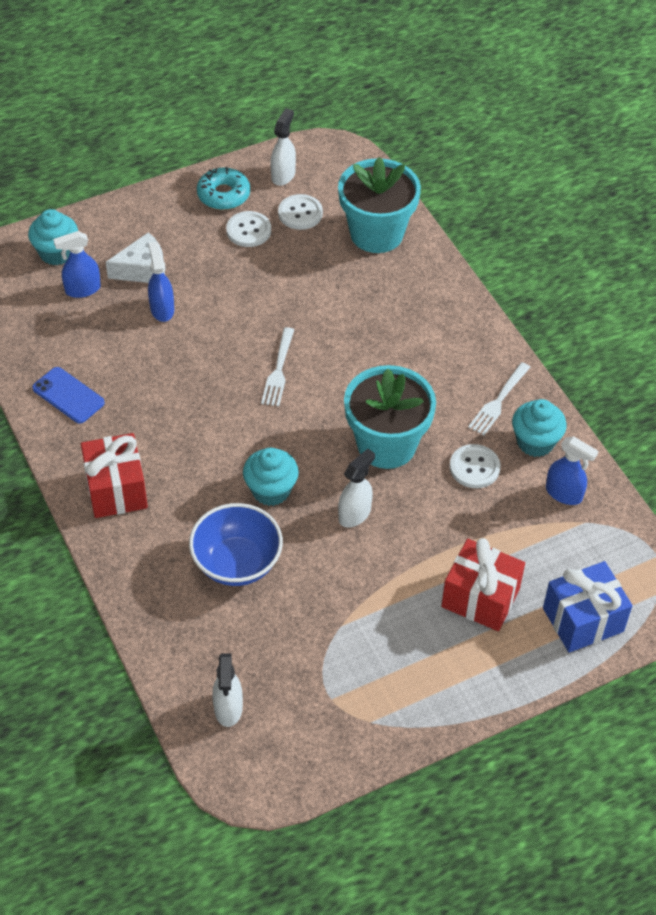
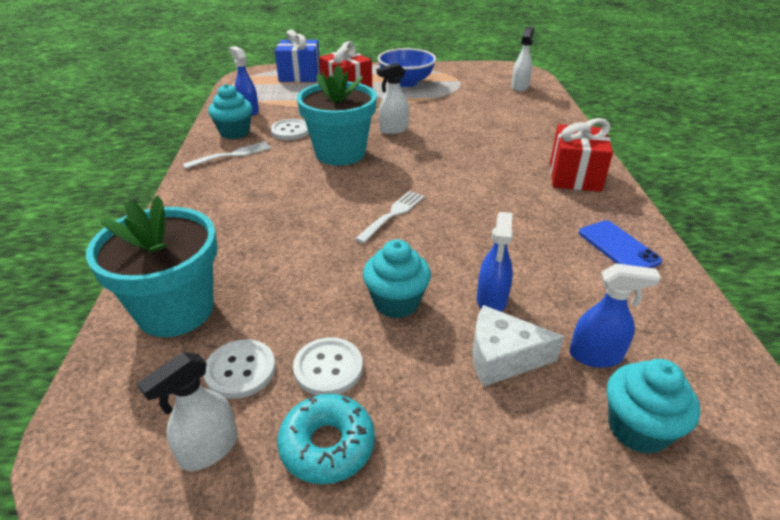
camera: 155 degrees left, 15 degrees down
(237, 563) = (490, 127): blue bowl -> blue bowl (406, 82)
(271, 490) = (446, 151): turquoise cupcake -> turquoise cupcake (396, 302)

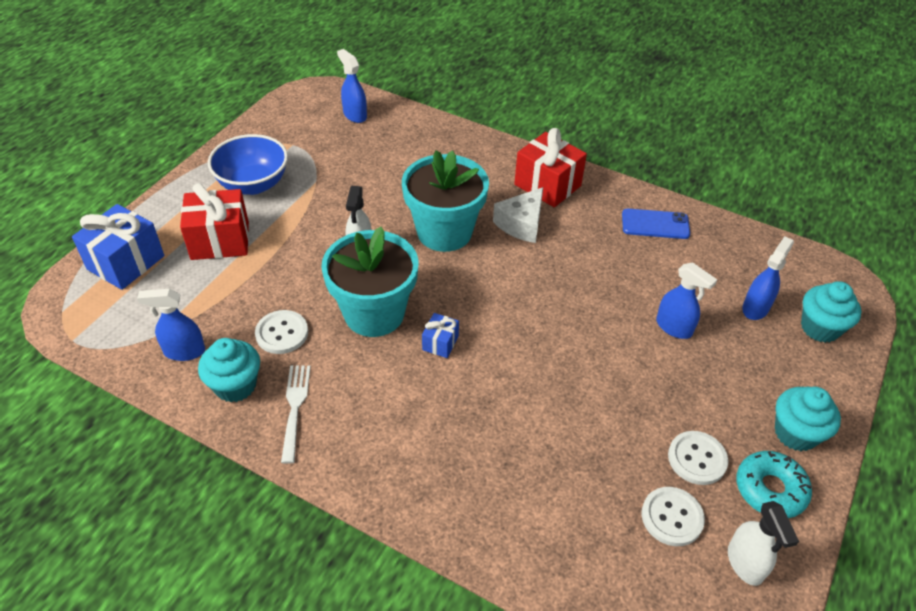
camera: 60 degrees left, 10 degrees up
(176, 310) = (568, 543): turquoise flower pot -> turquoise flower pot (444, 232)
(338, 185) = (440, 343): none -> blue gift
(392, 215) = (521, 328): white fork -> none
(396, 302) = (645, 384): turquoise cupcake -> turquoise cupcake (795, 433)
(502, 357) = (734, 355): white cheese -> white cheese (521, 224)
(520, 87) = (354, 115): white spray bottle -> blue spray bottle

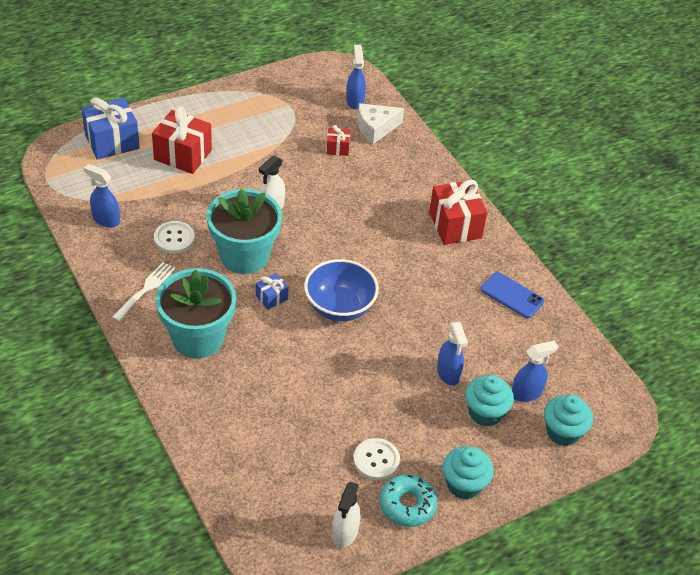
camera: 30 degrees right, 0 degrees up
(235, 385) = (120, 257): turquoise cupcake -> turquoise cupcake (485, 413)
(253, 184) = (236, 123): blue bowl -> blue bowl (339, 307)
(376, 164) = (337, 148): none -> red gift
(444, 232) = (343, 223): turquoise flower pot -> turquoise flower pot (198, 338)
(521, 224) = (406, 245): white cheese -> white cheese (375, 128)
(672, 517) = (324, 482): white button -> none

